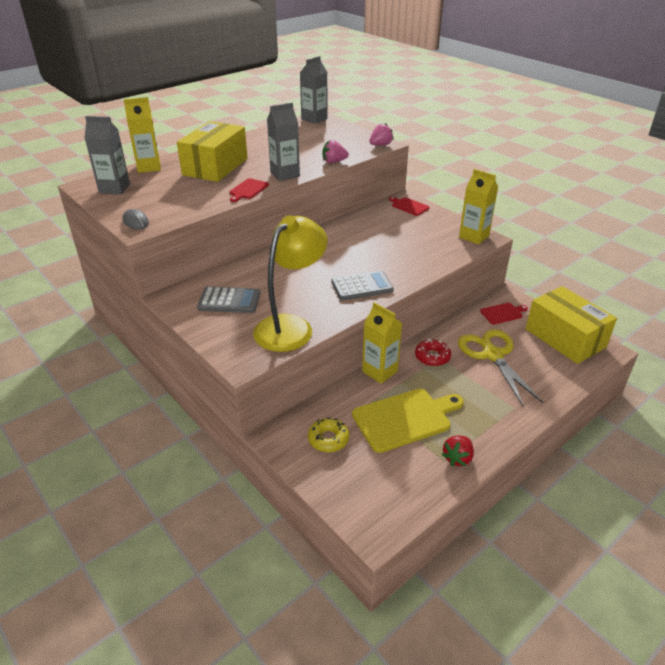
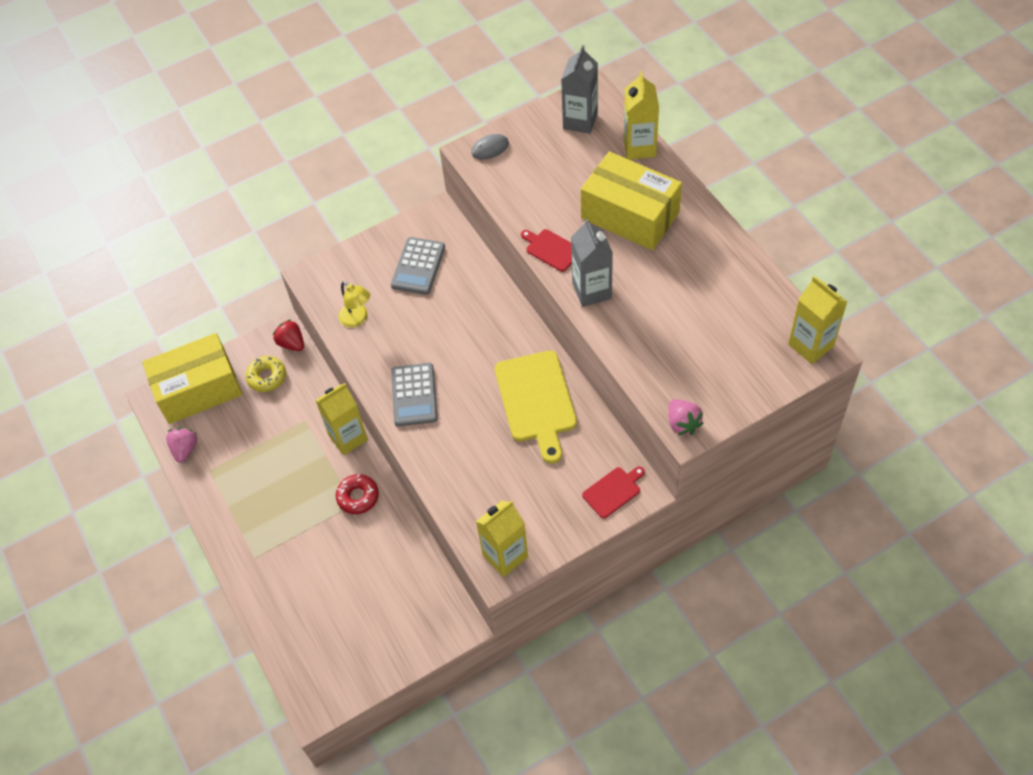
camera: 105 degrees right, 20 degrees up
(291, 326) = (357, 319): yellow lamp -> yellow lamp, size x0.47
(314, 119) = (810, 345): grey carton -> yellow carton
(334, 162) = (625, 352): pink strawberry -> pink strawberry (185, 449)
(405, 418) = (272, 447): yellow cutting board -> yellow cutting board (536, 401)
(457, 458) = (208, 482): red strawberry -> red strawberry (292, 343)
(493, 355) = (343, 564): yellow scissors -> none
(502, 313) = (421, 606): red cutting board -> none
(565, 338) = (352, 665): yellow box -> yellow box (198, 389)

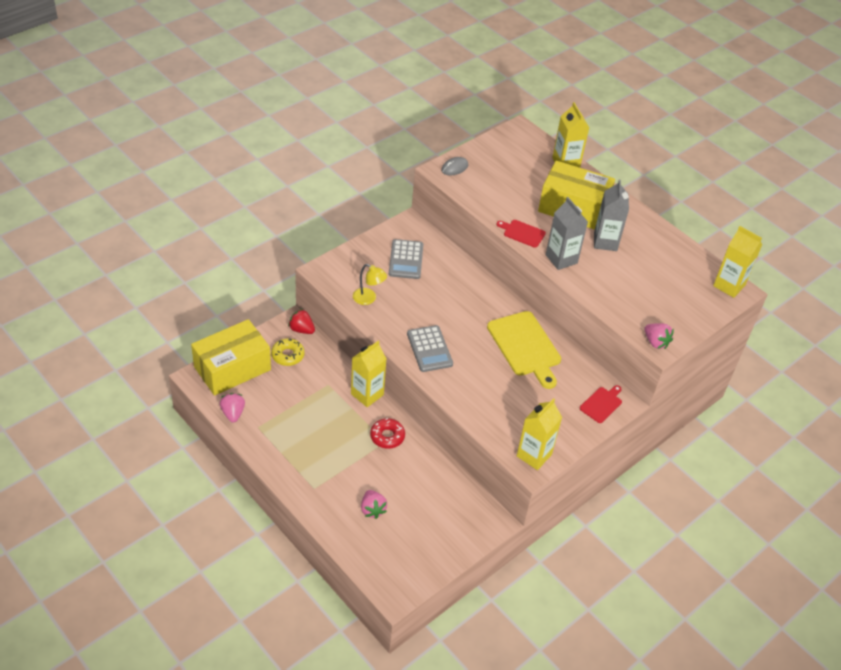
camera: 20 degrees left, 10 degrees down
(316, 593) = (372, 509): none -> pink strawberry
(580, 121) = (516, 147): grey carton -> grey carton (605, 242)

